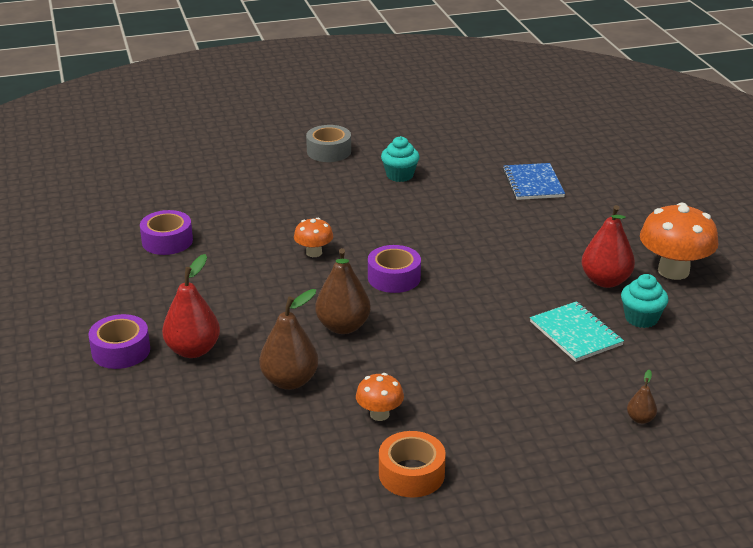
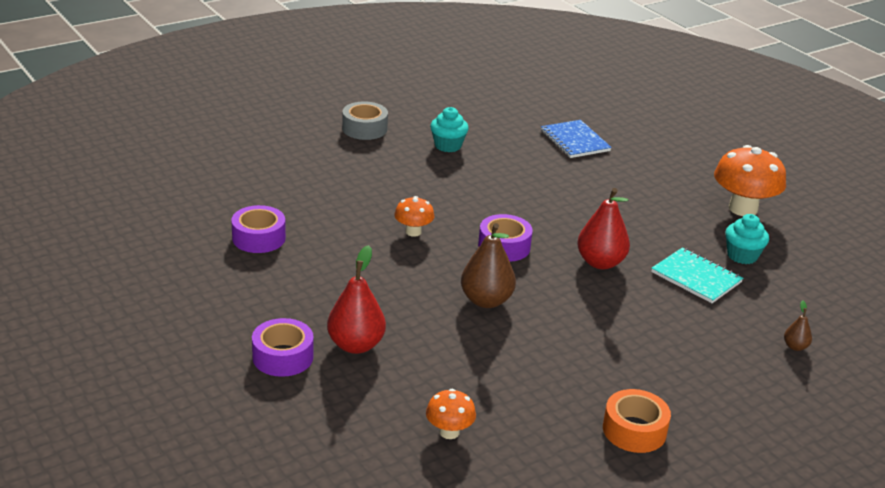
camera: 20 degrees left, 0 degrees up
(290, 381) = (469, 361): brown pear -> none
(379, 414) = (571, 379): orange mushroom -> orange mushroom (449, 432)
(605, 281) = (692, 225): red pear -> red pear (600, 263)

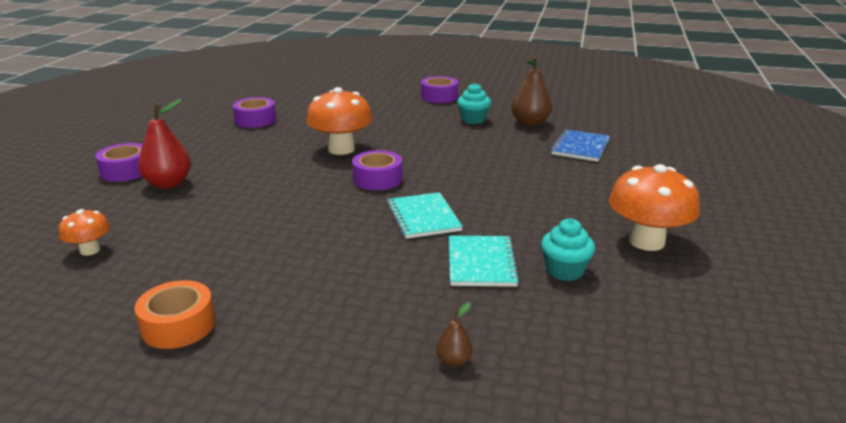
camera: 50 degrees right, 5 degrees down
(364, 129) = (439, 97): grey tape -> purple tape
(413, 232) = (341, 149): orange mushroom -> orange mushroom, size x1.87
(486, 301) = (291, 199): brown pear -> brown pear (530, 123)
(600, 263) = (423, 217): red pear -> turquoise notebook

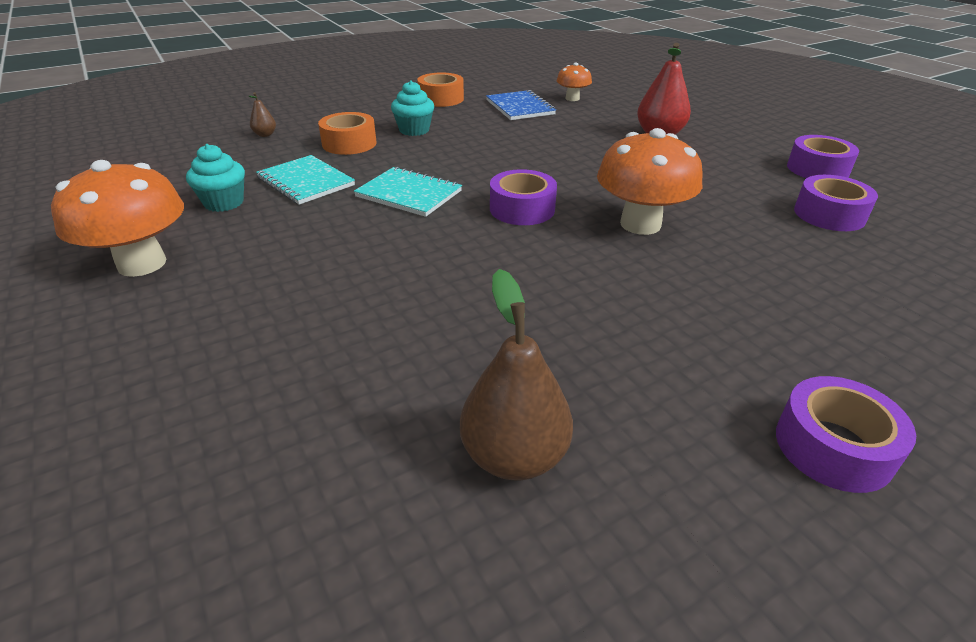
camera: 135 degrees right, 10 degrees up
(126, 171) = (716, 129): purple tape -> purple tape (817, 169)
(389, 294) = (349, 143): none -> orange tape
(473, 120) = (624, 393): turquoise cupcake -> turquoise cupcake (414, 130)
(580, 147) = (334, 420): blue notebook -> blue notebook (520, 107)

